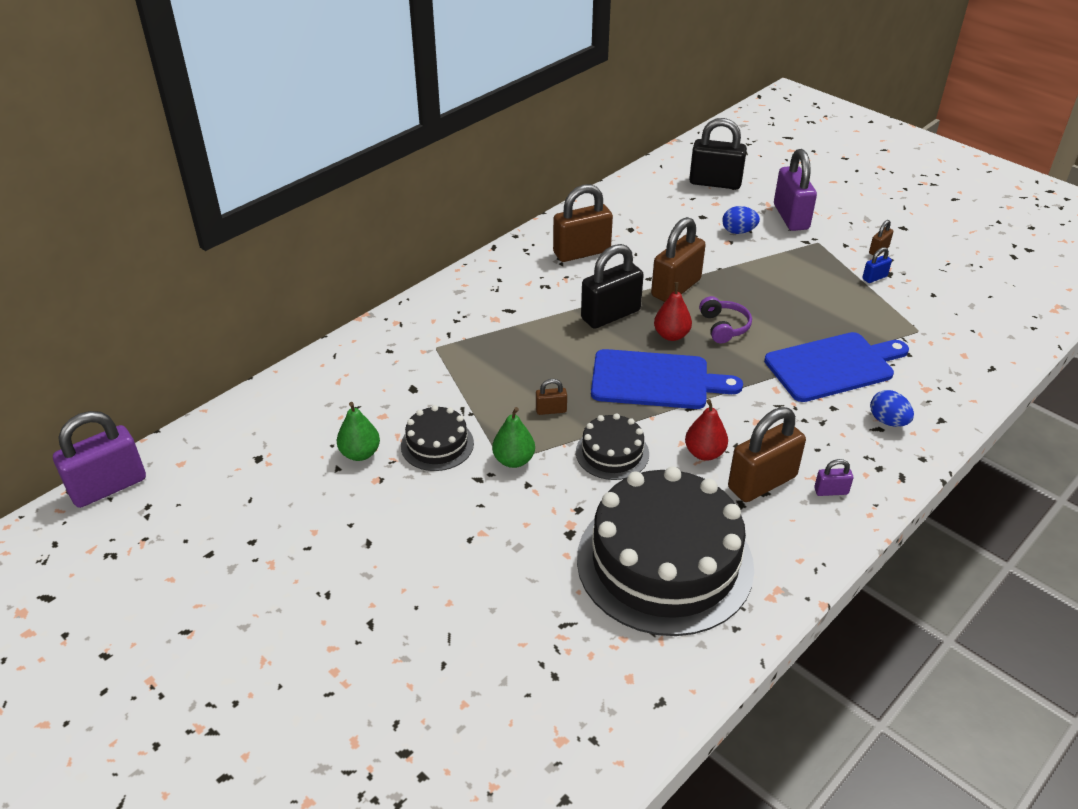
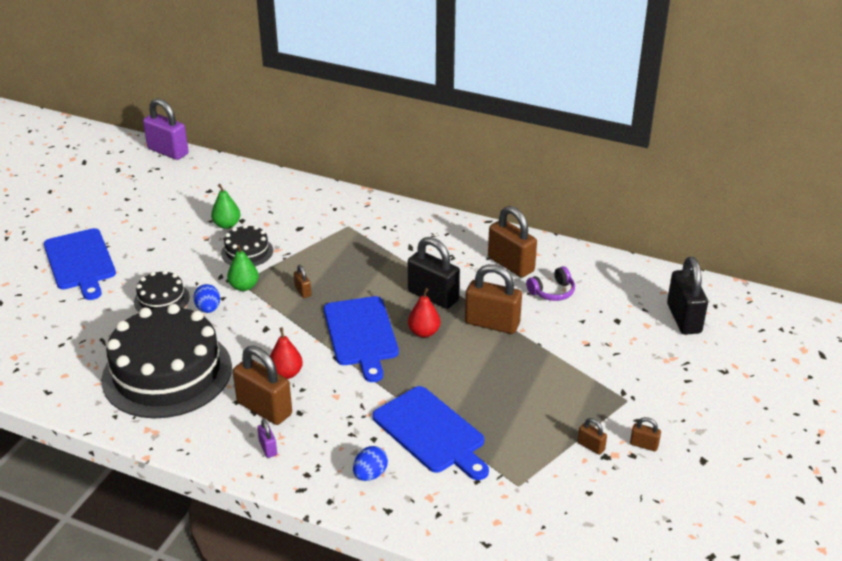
camera: 70 degrees right, 5 degrees down
(352, 631) = (80, 262): none -> blue cutting board
(612, 453) = (268, 328): black cake -> black cake (161, 299)
(724, 327) = (452, 359): purple headphones -> purple headphones (552, 292)
(738, 231) = (608, 346): blue egg -> blue egg (208, 309)
(791, 217) = (660, 376): purple padlock -> none
(874, 277) = (591, 446): blue padlock -> brown padlock

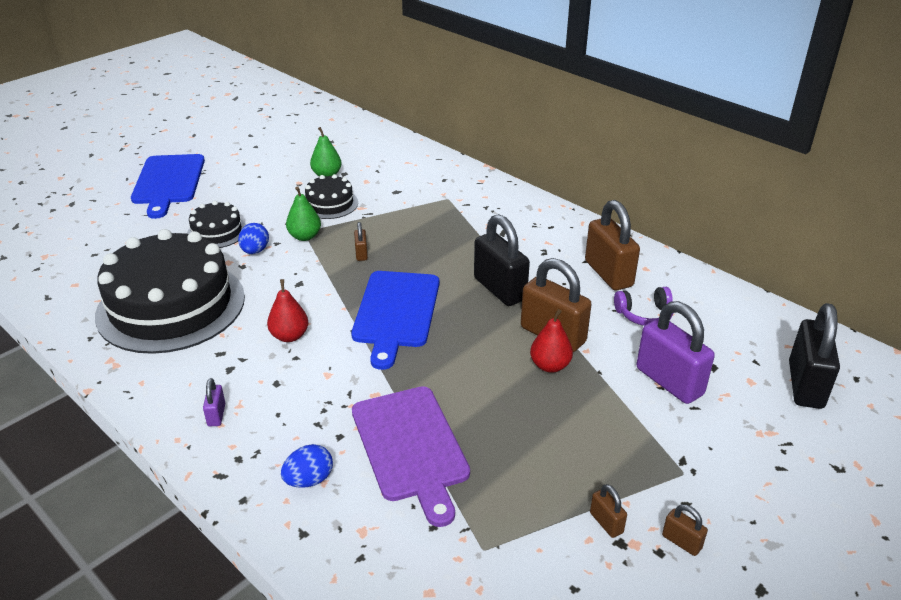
camera: 20 degrees right, 0 degrees up
(168, 151) = (316, 101): purple padlock -> purple padlock (669, 381)
(264, 409) = (242, 369): brown padlock -> none
(424, 332) = (467, 326): red pear -> red pear (550, 366)
(431, 432) = (410, 447): blue cutting board -> purple cutting board

